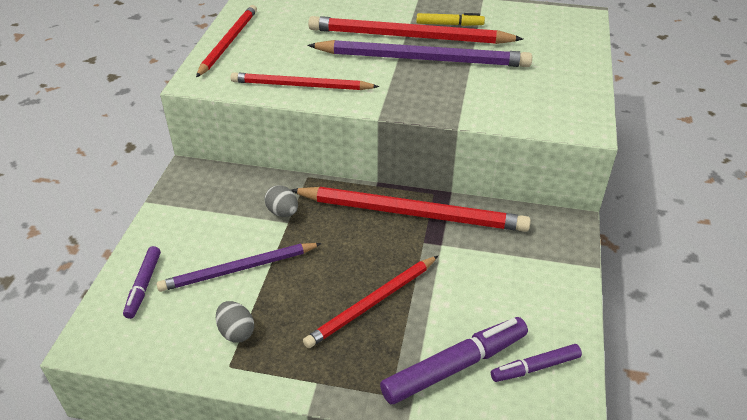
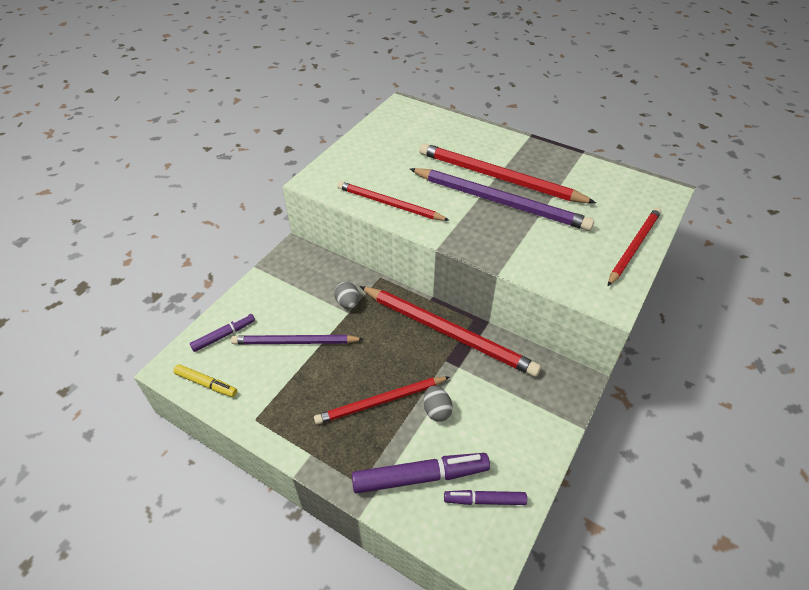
camera: 20 degrees right, 5 degrees up
(143, 286) = (224, 335): purple marker -> purple marker turned 150 degrees counterclockwise
(228, 42) = (352, 152): red pencil -> red pencil (634, 247)
(236, 332) = (271, 393): grey egg -> grey egg (436, 410)
(449, 24) = (539, 173): yellow marker -> yellow marker (206, 384)

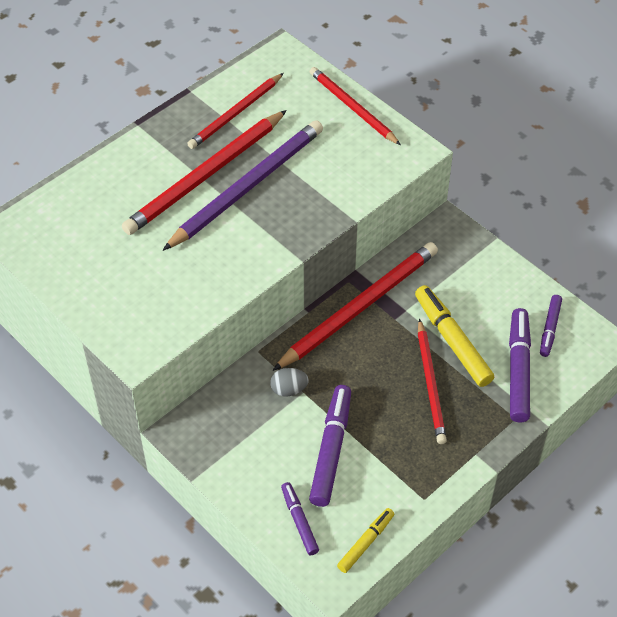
camera: 75 degrees left, 5 degrees up
(295, 342) = (331, 450): purple pencil -> purple marker
(389, 204) = (213, 286): red pencil -> red pencil (235, 113)
(436, 410) = (452, 341): grey egg -> yellow marker

